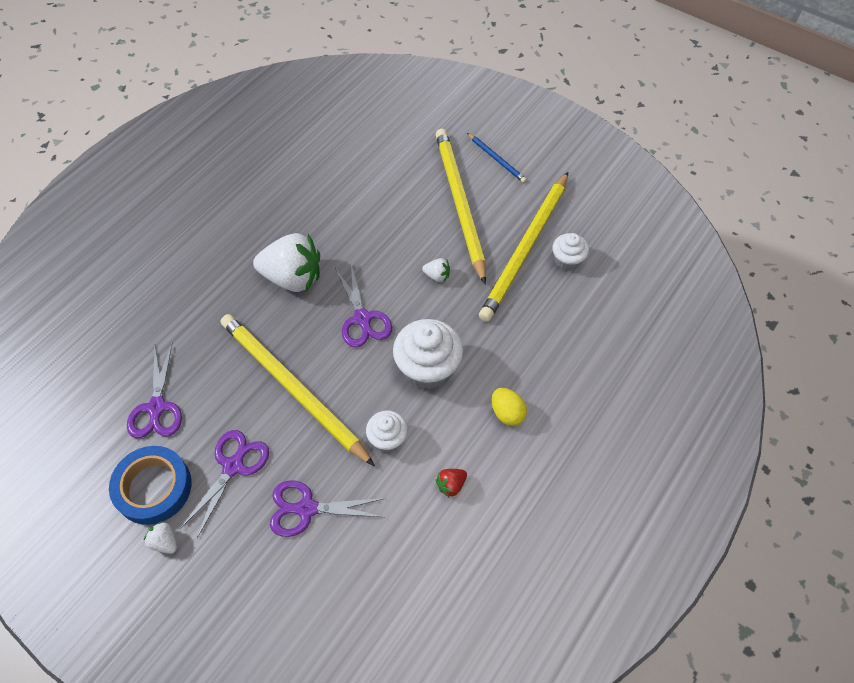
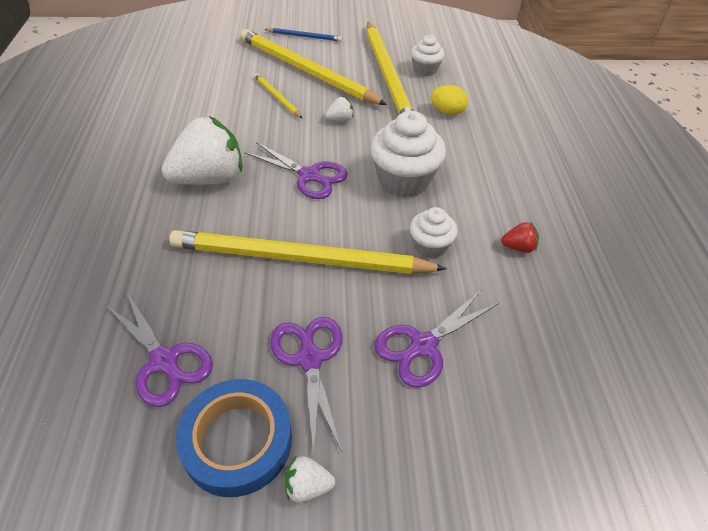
camera: 40 degrees left, 10 degrees down
(409, 221) = (277, 97): none -> yellow pencil
(451, 485) = (518, 247): red strawberry -> red strawberry turned 105 degrees counterclockwise
(507, 413) = (498, 176): yellow egg -> yellow egg (447, 112)

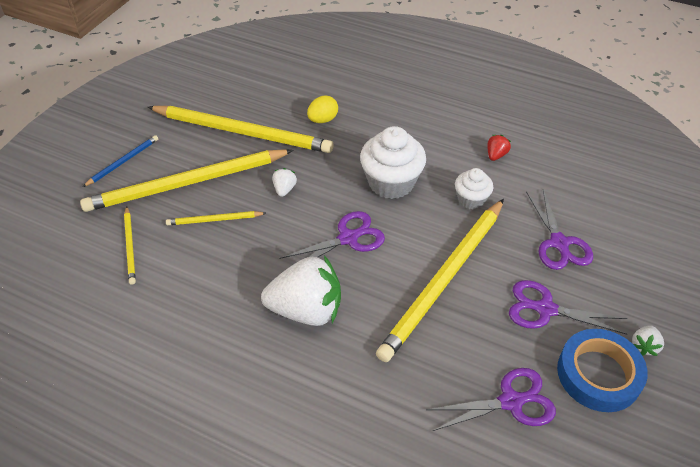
camera: 60 degrees left, 0 degrees up
(210, 178) = (306, 310): white strawberry -> white strawberry turned 90 degrees clockwise
(223, 70) = (130, 246): none -> yellow pencil
(425, 70) = (253, 106): white cupcake -> none

